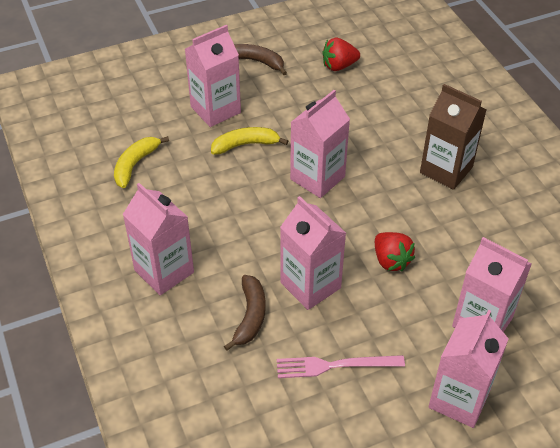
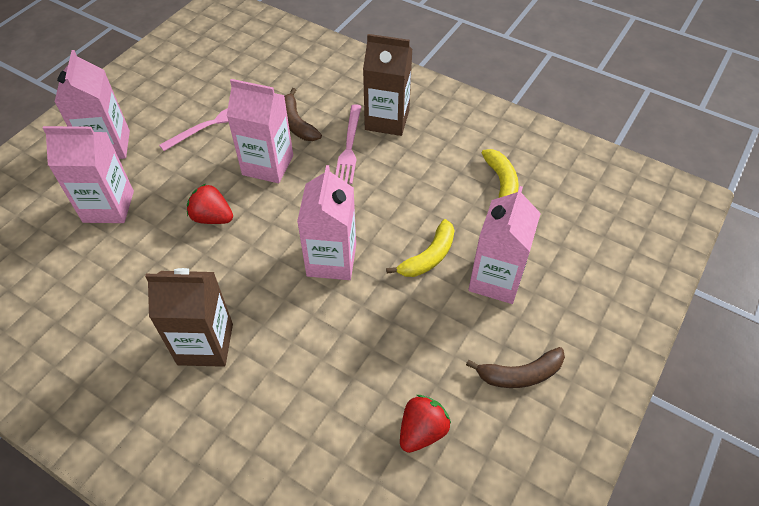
camera: 145 degrees right, 5 degrees up
(164, 271) = (387, 120): pink carton -> brown carton
(223, 263) = (349, 147): none -> pink fork

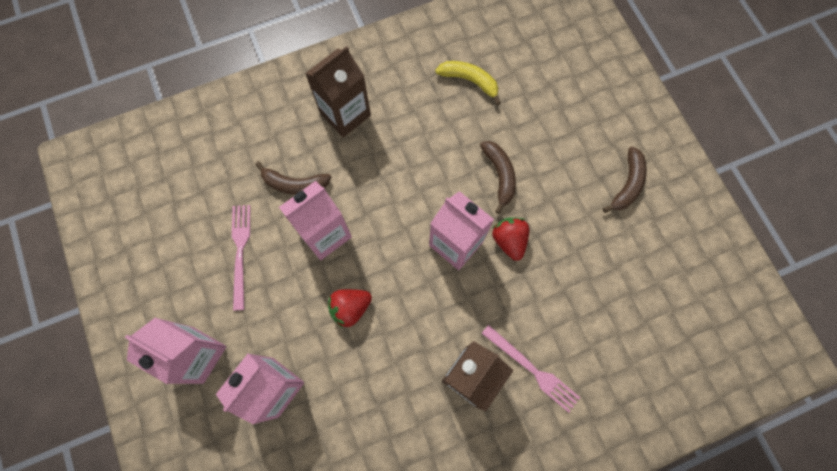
camera: 55 degrees left, 20 degrees up
(349, 147) = (352, 160): pink fork -> pink fork (532, 369)
(422, 431) = (629, 271): red strawberry -> red strawberry (509, 240)
(428, 257) = (499, 175): yellow banana -> brown banana
(495, 279) = (548, 146): pink carton -> none

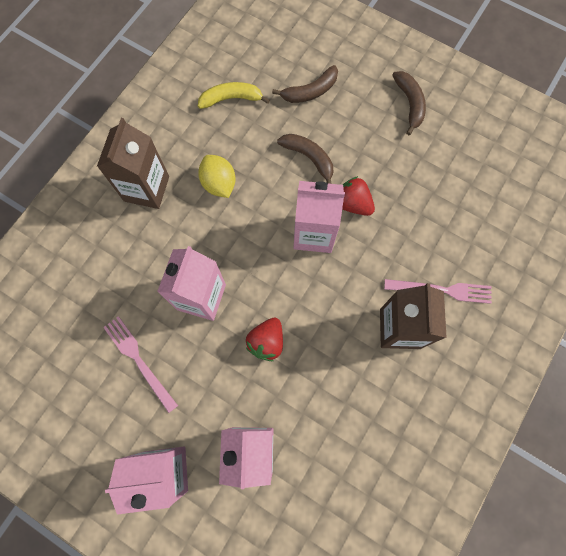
camera: 35 degrees left, 0 degrees up
(295, 184) = (145, 273): brown banana -> brown banana (310, 91)
(407, 148) = (219, 184): none -> yellow lemon

